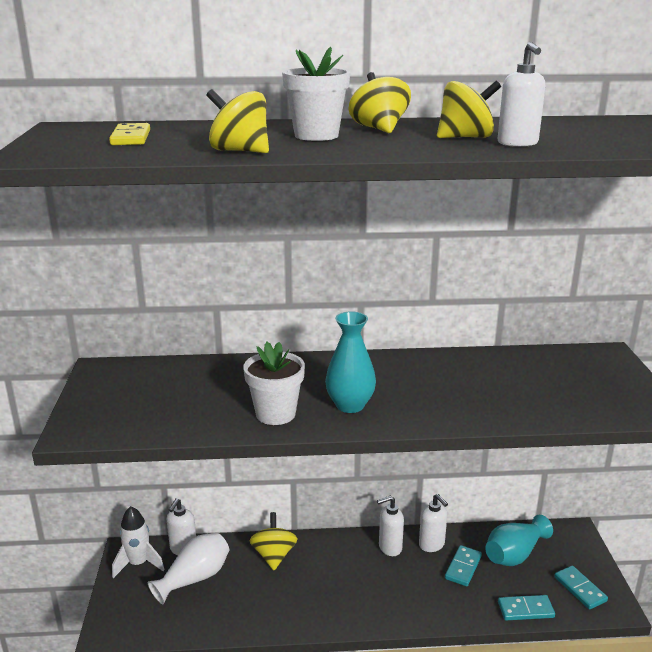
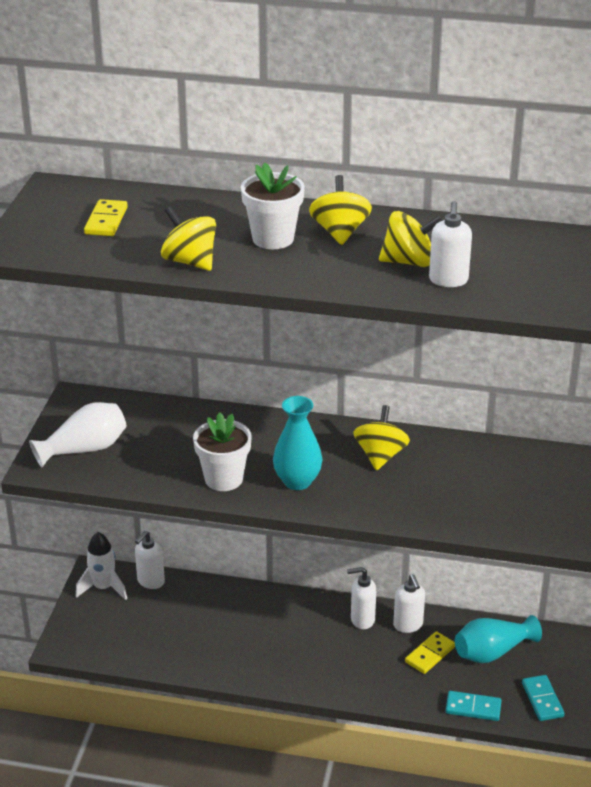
camera: 15 degrees right, 10 degrees up
(194, 578) = (154, 613): white vase -> white vase (84, 449)
(274, 555) = (239, 605): yellow spinning top -> yellow spinning top (380, 455)
(463, 567) = (430, 654): turquoise domino -> yellow domino

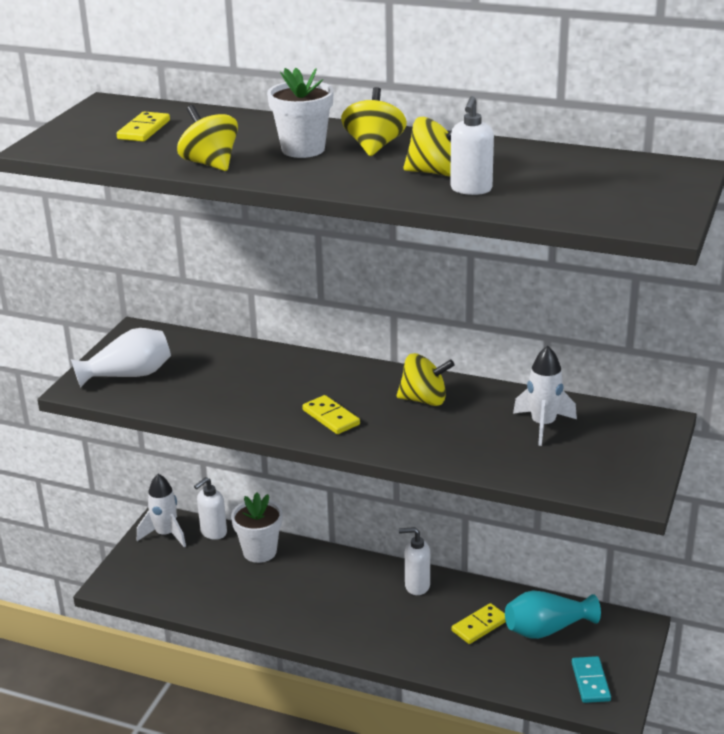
camera: 10 degrees right, 5 degrees down
(223, 479) = (257, 410): white flower pot -> white flower pot (259, 551)
(297, 481) = (331, 417): turquoise vase -> yellow domino
(380, 455) = (424, 400): yellow spinning top -> yellow spinning top turned 75 degrees clockwise
(408, 625) = (463, 595): white soap dispenser -> none
(473, 708) = (513, 682): turquoise domino -> none
(497, 474) = (543, 425): none -> white rocket

